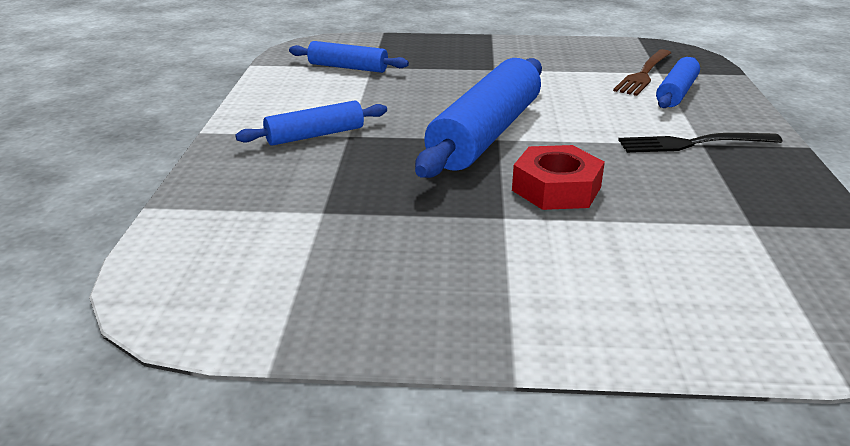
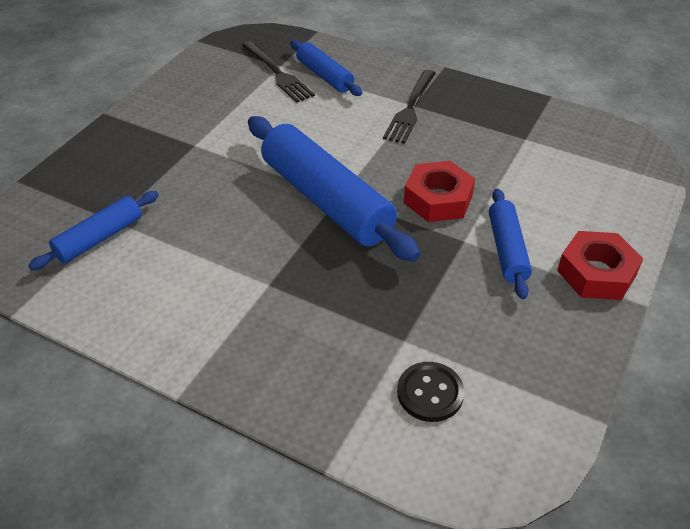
camera: 65 degrees left, 15 degrees up
(258, 240) = (430, 393): none -> black button
(315, 135) = (252, 307): blue rolling pin -> blue rolling pin (507, 250)
(540, 324) = (596, 273): none -> red nut
(644, 74) = (278, 74): brown fork -> black fork

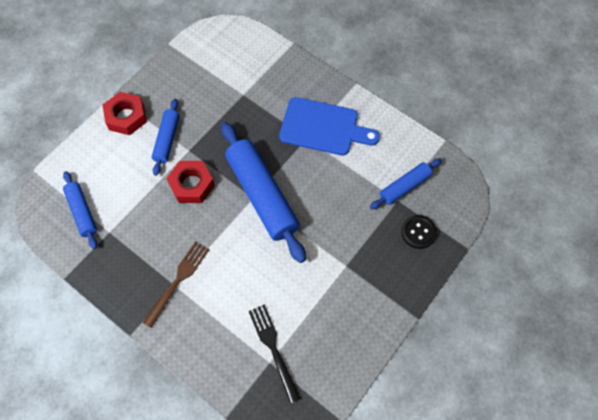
camera: 170 degrees left, 20 degrees up
(240, 304) = (323, 127): none -> blue cutting board
(324, 76) = (234, 338): blue rolling pin -> blue rolling pin (82, 212)
(410, 108) = (178, 280): black fork -> brown fork
(430, 393) = (239, 67): black button -> black button (418, 232)

